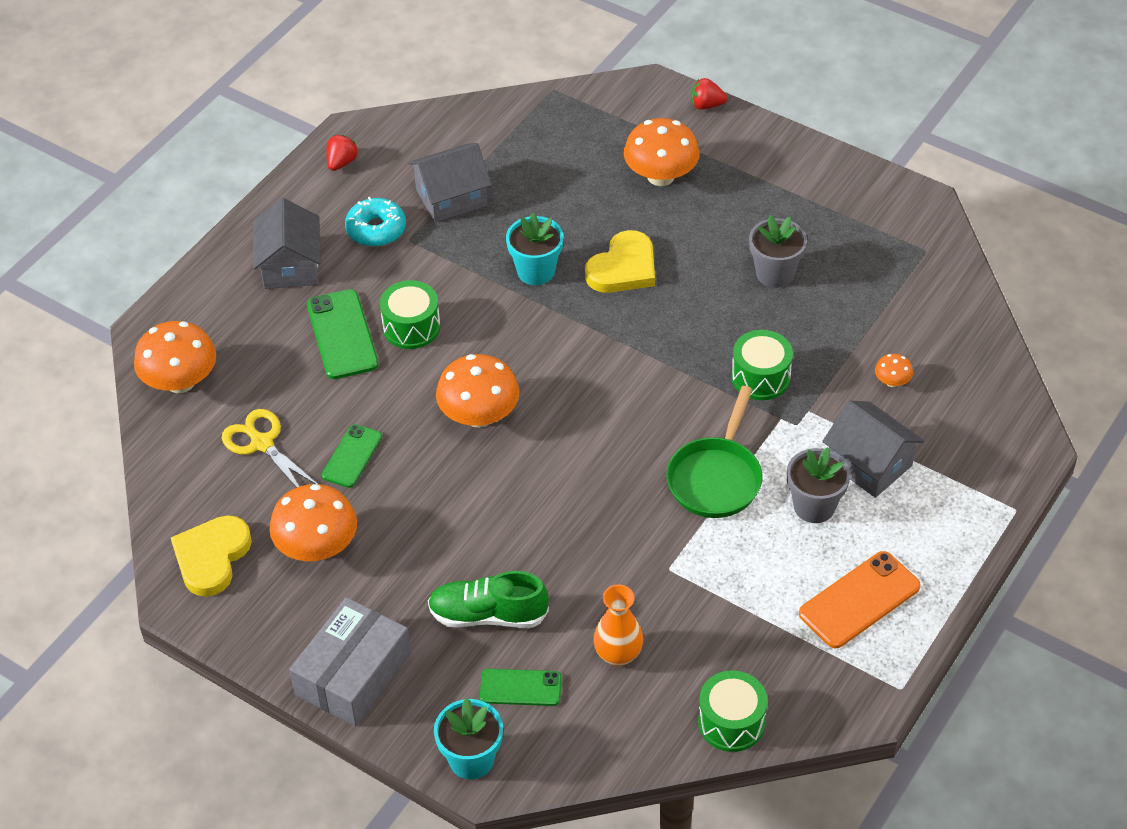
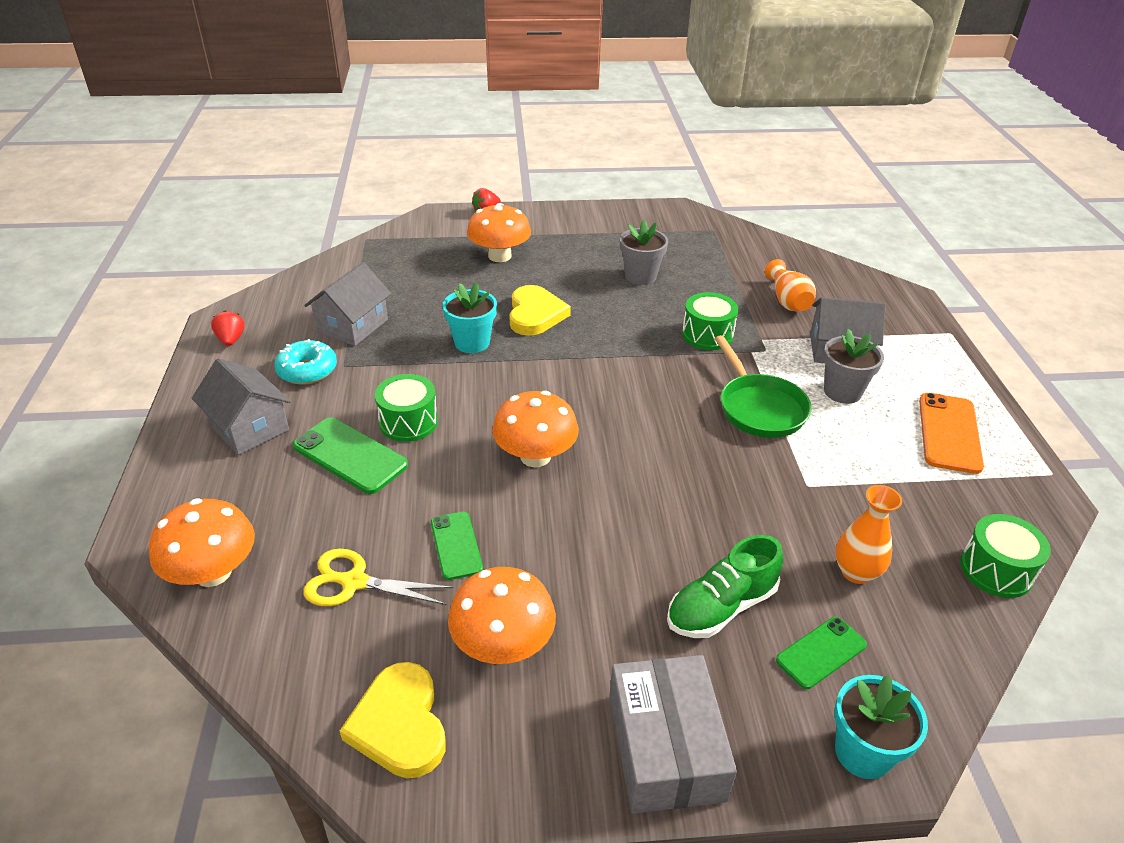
camera: 40 degrees left, 10 degrees down
(892, 381) = (787, 300): orange mushroom -> orange vase

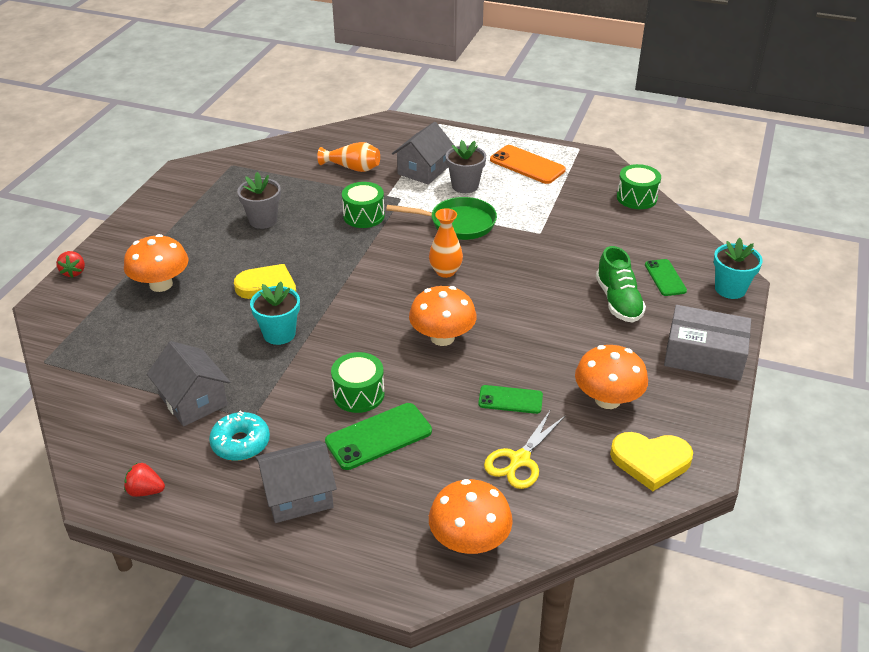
camera: 65 degrees left, 0 degrees up
(856, 572) = (616, 243): orange vase -> orange vase (445, 271)

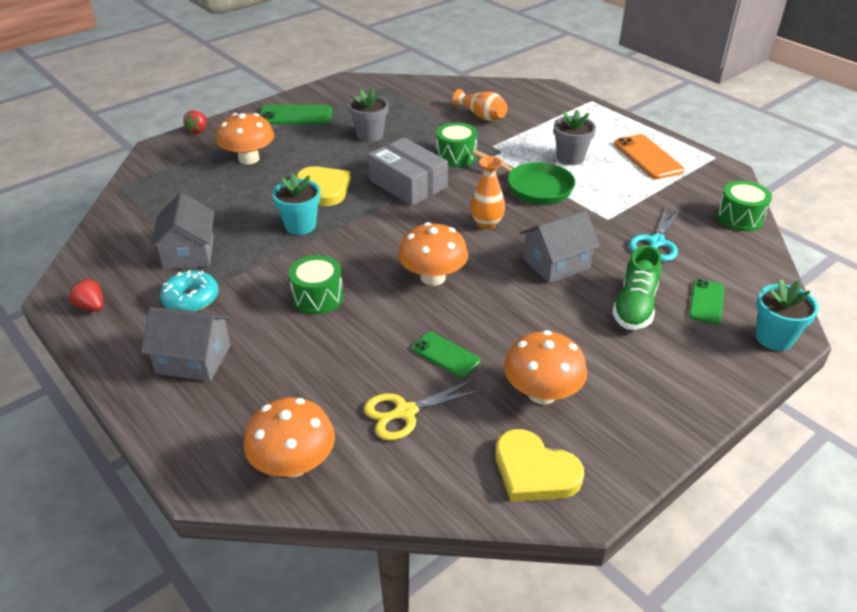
camera: 30 degrees right, 0 degrees up
(378, 436) = (301, 339): green phone -> green phone (295, 115)
(423, 170) = (543, 134): grey house -> grey house (556, 263)
(592, 240) = (656, 242): none -> turquoise scissors
(704, 355) = (686, 392): grey box -> grey box (408, 184)

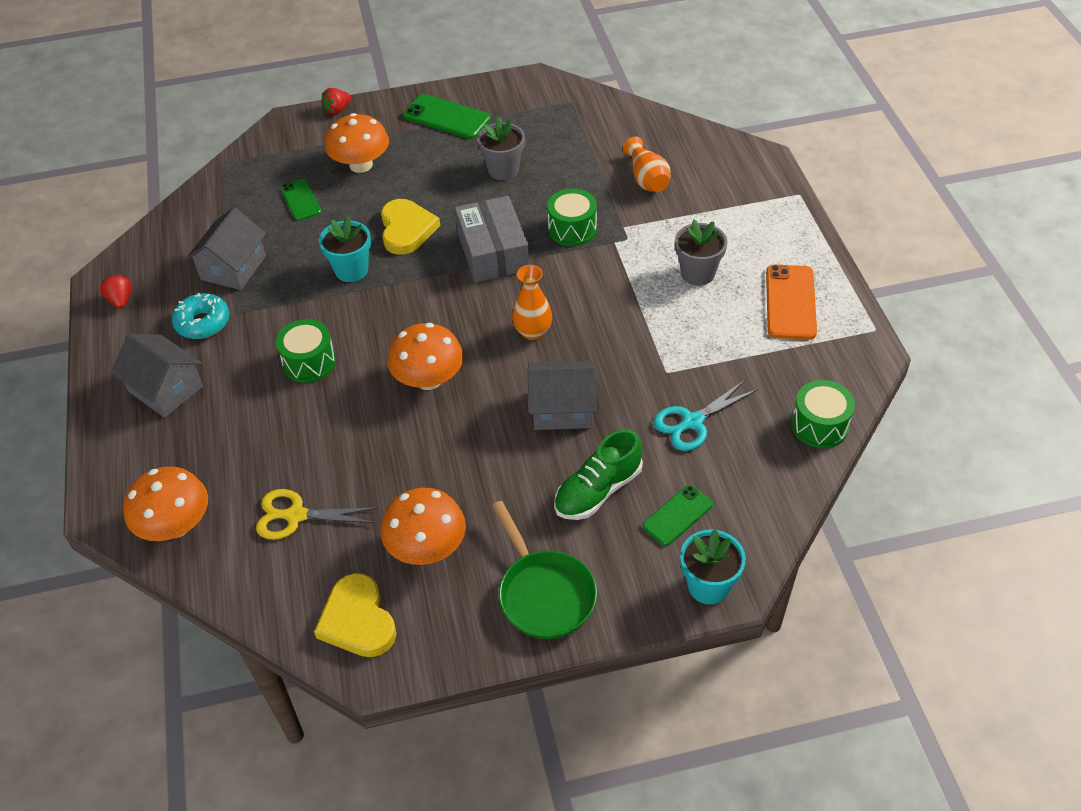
camera: 30 degrees right, 10 degrees up
(445, 355) = (374, 471): green phone -> green phone (301, 200)
(535, 187) = (623, 301): green pan -> green pan (544, 594)

